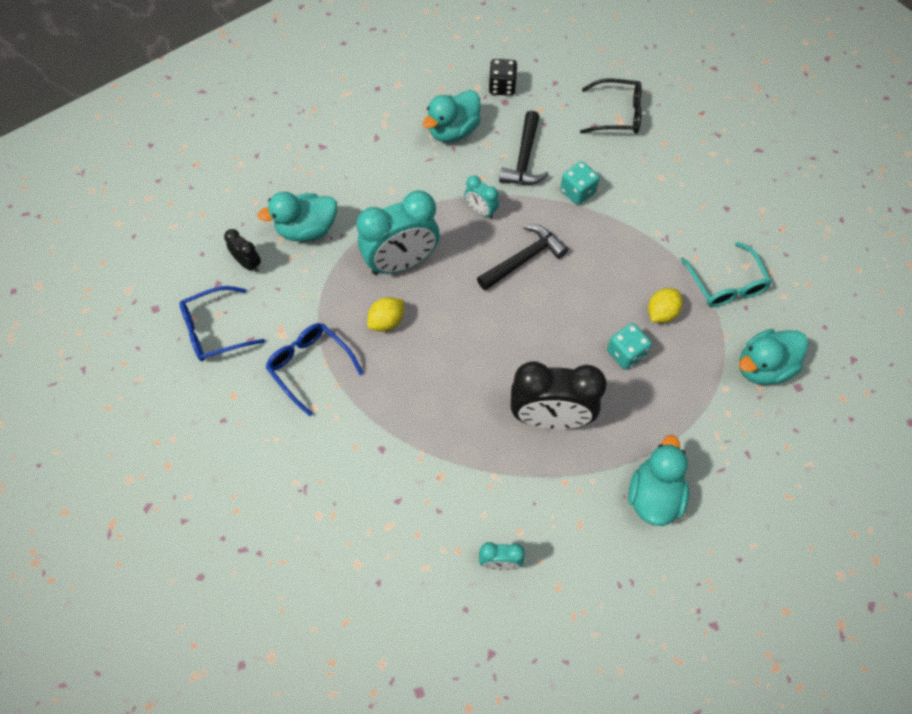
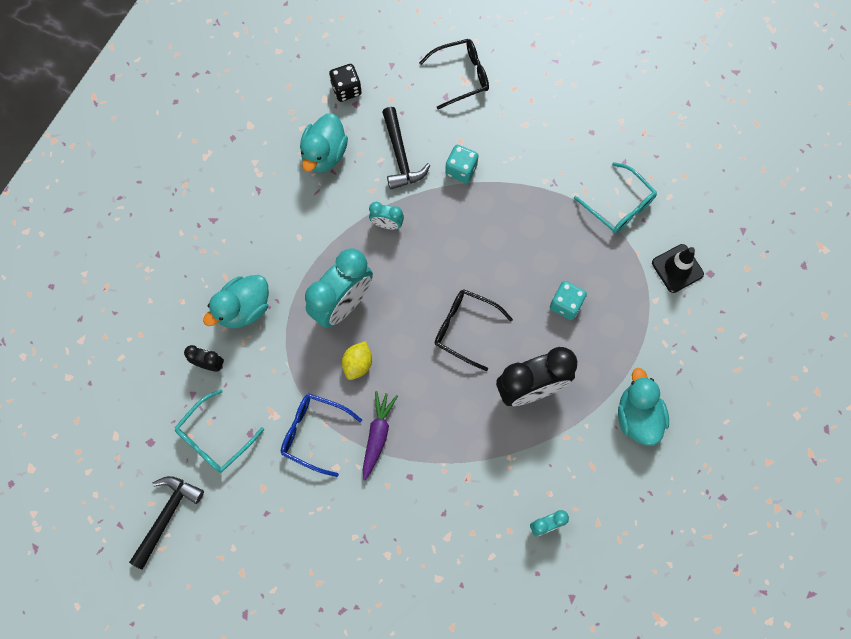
camera: 25 degrees left, 10 degrees up
(214, 330) = (214, 438): blue glasses -> turquoise glasses
(370, 395) = (377, 435): none -> purple carrot
(510, 333) = (465, 328): none -> black glasses
(524, 259) = (445, 255): black hammer -> black hammer (167, 516)
(661, 313) = (579, 255): yellow lemon -> none
(763, 367) = (677, 268): turquoise duck -> black traffic cone

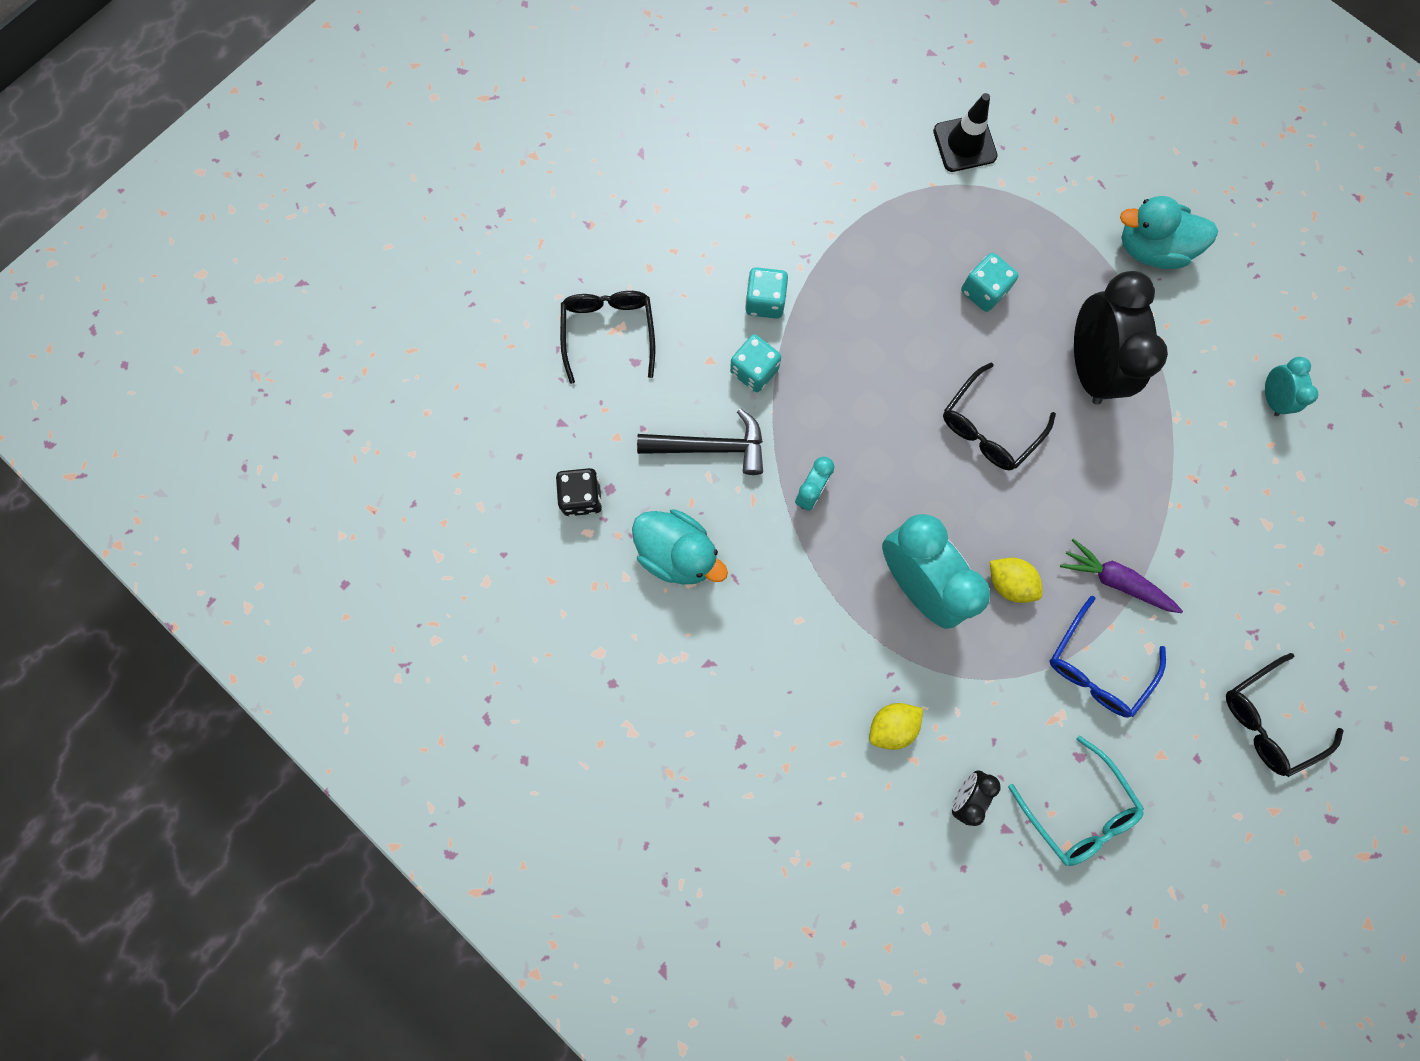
camera: 75 degrees left, 5 degrees up
(167, 516) = (1179, 903): black hammer -> none
(244, 308) = (891, 725): turquoise duck -> yellow lemon
(305, 558) = (1268, 719): none -> black glasses
(512, 164) = (765, 302): none -> turquoise dice
(619, 206) = (860, 185): turquoise glasses -> none

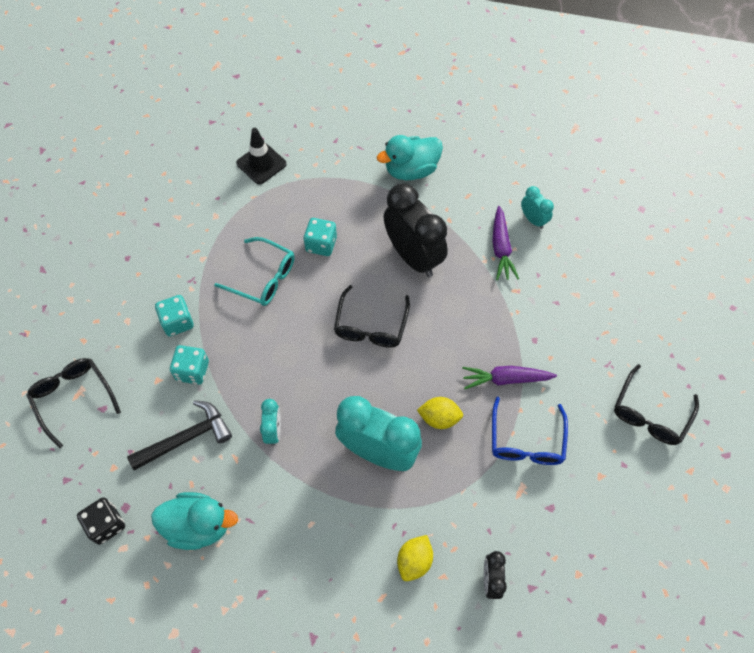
camera: 30 degrees left, 15 degrees down
(1078, 810) = (570, 545): turquoise glasses -> turquoise glasses (263, 278)
(1206, 414) = (501, 248): none -> purple carrot

